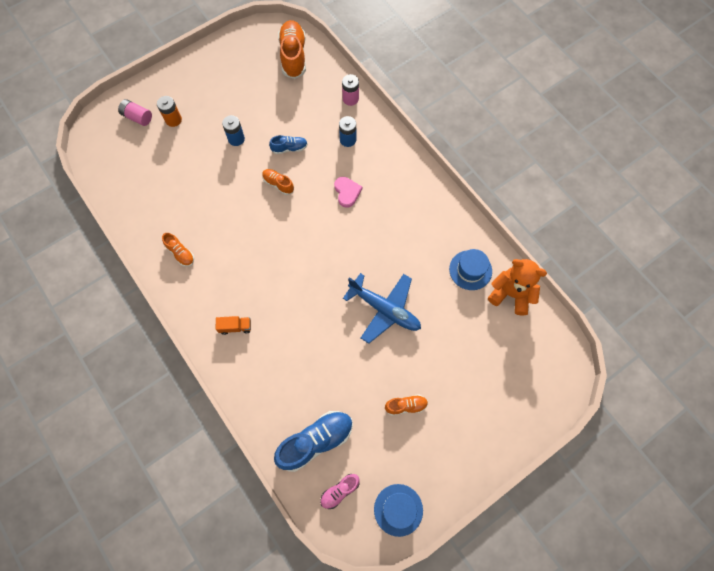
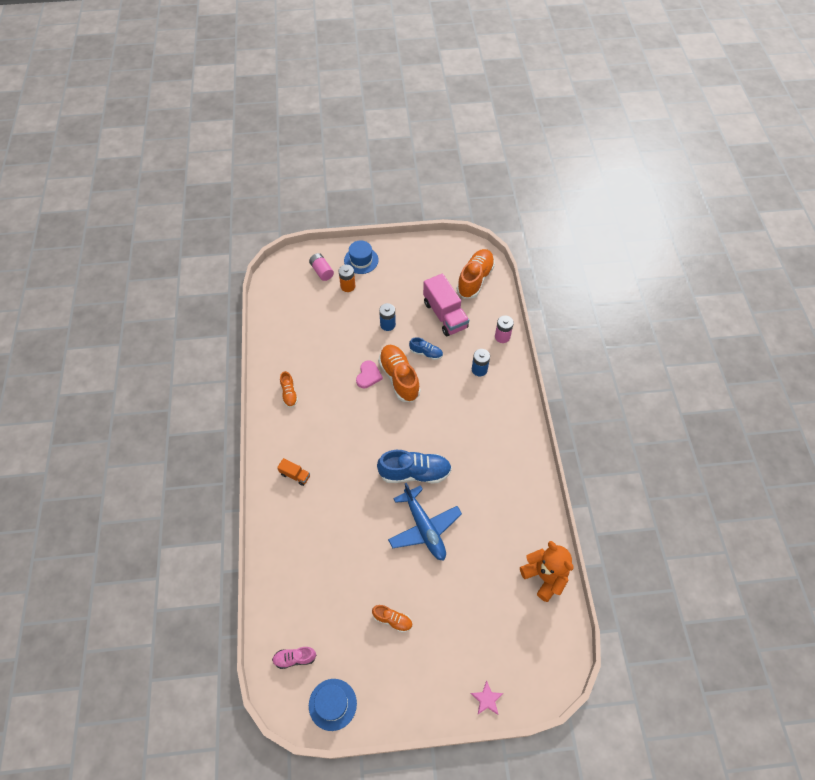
camera: 30 degrees right, 10 degrees down
(278, 184) = (399, 378): orange shoe -> orange shoe, size x1.90
(285, 103) = (445, 315): none -> pink truck
(316, 441) = (301, 605): blue shoe -> blue shoe (415, 473)
(347, 192) = (452, 413): pink heart -> pink heart (368, 375)
(470, 270) = (520, 535): blue hat -> blue hat (361, 260)
(524, 425) = (487, 699): none -> pink star

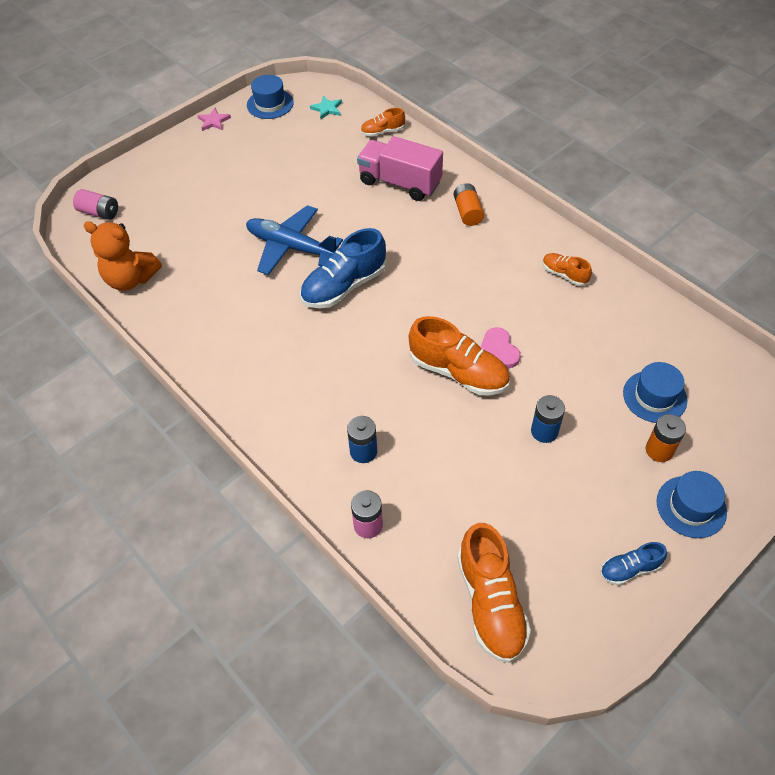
camera: 145 degrees right, 5 degrees down
(295, 475) = (468, 212): orange truck -> orange battery
(295, 658) = (327, 109): pink shoe -> turquoise star
(322, 271) = (720, 447): pink battery -> pink battery (99, 212)
(322, 307) = (654, 396): none -> blue hat
(392, 620) = (263, 170): orange shoe -> orange shoe (382, 132)
(426, 353) = (455, 426): blue shoe -> blue shoe (629, 569)
(445, 315) = (481, 502): pink truck -> pink truck (400, 183)
(487, 699) = (137, 170): pink star -> pink star (214, 121)

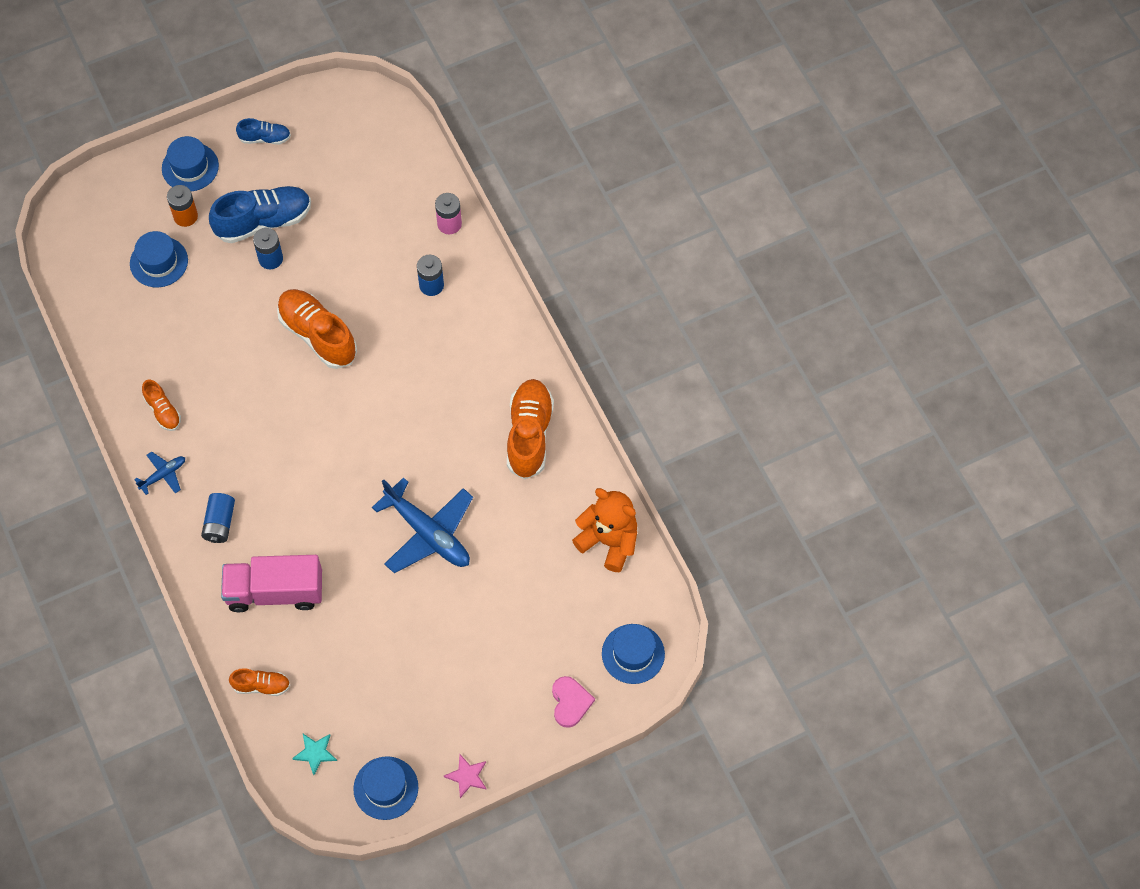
camera: 165 degrees left, 10 degrees up
(99, 212) = (633, 654): pink battery -> blue hat
(344, 286) = (389, 464): blue shoe -> blue shoe (263, 221)
(400, 183) = (275, 592): pink truck -> pink truck turned 135 degrees clockwise
(468, 212) = (220, 523): orange battery -> blue battery
(490, 602) = (379, 144): orange shoe -> orange shoe (529, 434)
(498, 350) = (271, 346): pink heart -> pink heart (570, 702)
(534, 231) = (163, 475): none -> blue plane

